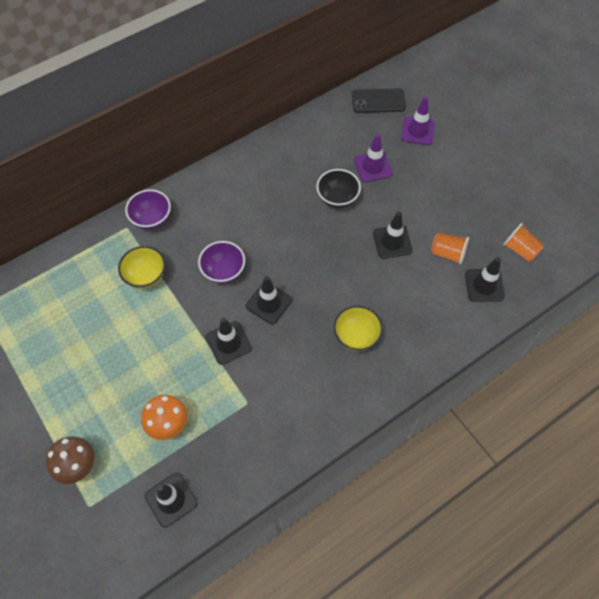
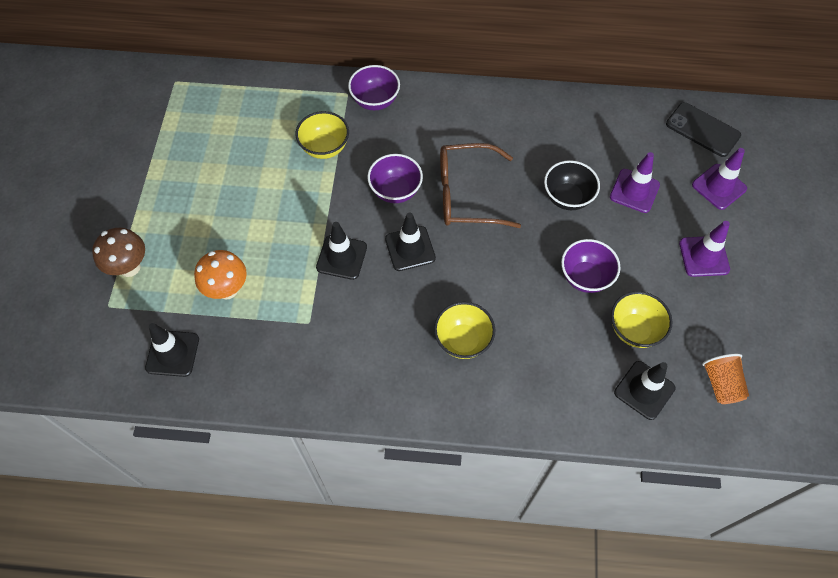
camera: 40 degrees right, 0 degrees up
(272, 241) = (466, 194): none -> brown glasses
(392, 241) = (585, 277): black traffic cone -> purple bowl
(446, 180) = (704, 256): none -> purple traffic cone
(447, 253) = (634, 330): orange cup -> yellow bowl

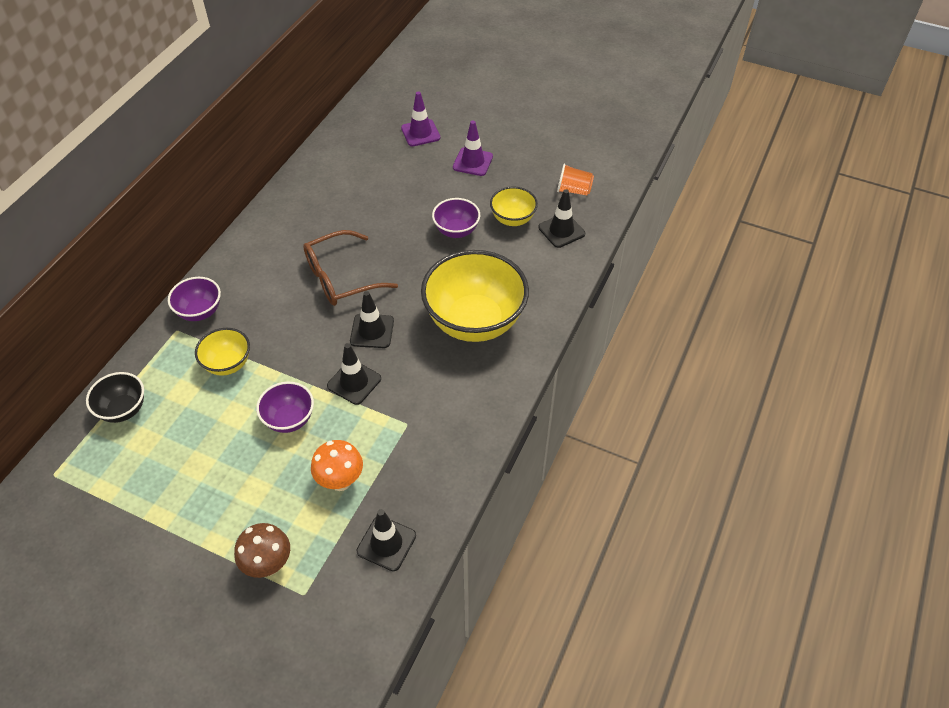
camera: 70 degrees left, 10 degrees down
(395, 191) = (308, 324): purple bowl -> purple bowl (289, 419)
(463, 340) = (474, 321): yellow bowl -> yellow bowl, size x2.01
(466, 194) = (340, 278): brown glasses -> brown glasses turned 45 degrees clockwise
(567, 197) = (381, 217): black bowl -> black bowl (123, 409)
(634, 191) = (397, 178): purple traffic cone -> none
(702, 130) = (367, 123): black phone -> none

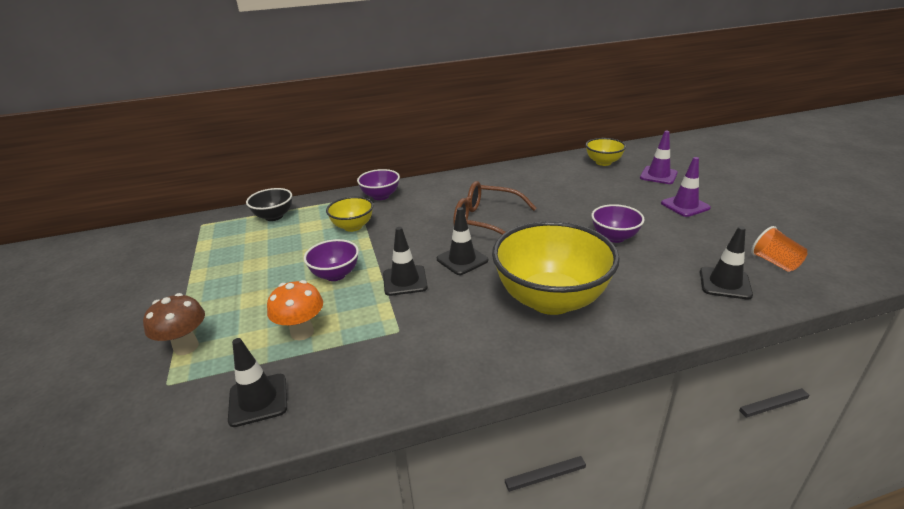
camera: 50 degrees right, 20 degrees down
(513, 219) = (679, 253): yellow bowl -> yellow bowl (603, 162)

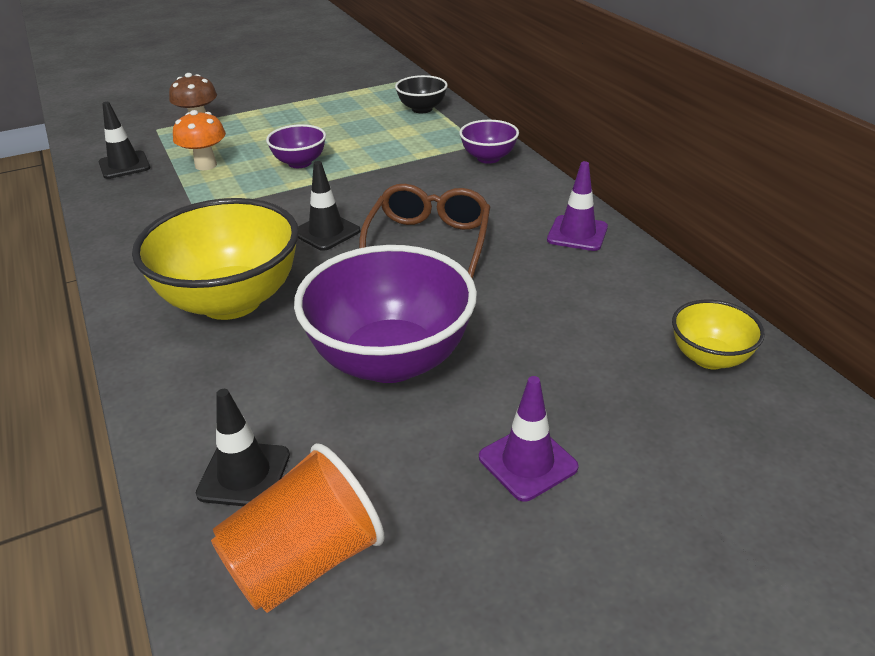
camera: 80 degrees right, 5 degrees up
(353, 226) = (403, 154): yellow bowl -> none
(405, 281) = (284, 202): black traffic cone -> none
(614, 237) = (390, 360): purple bowl -> purple bowl, size x2.01
(658, 175) = (673, 437): purple traffic cone -> purple traffic cone (577, 234)
(775, 262) = (304, 562): orange cup -> orange cup, size x1.70

